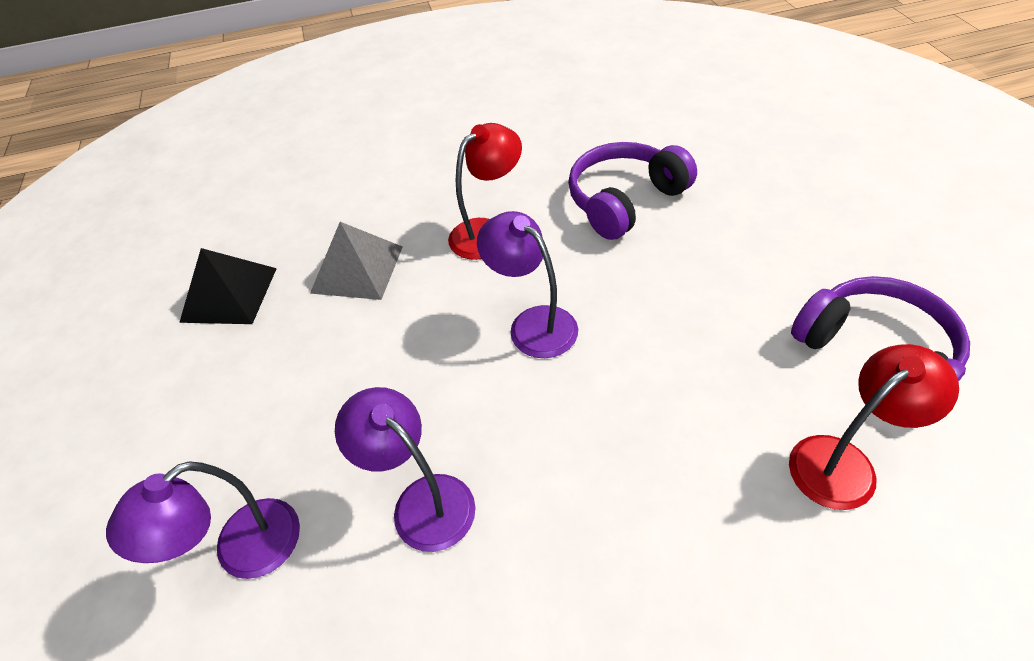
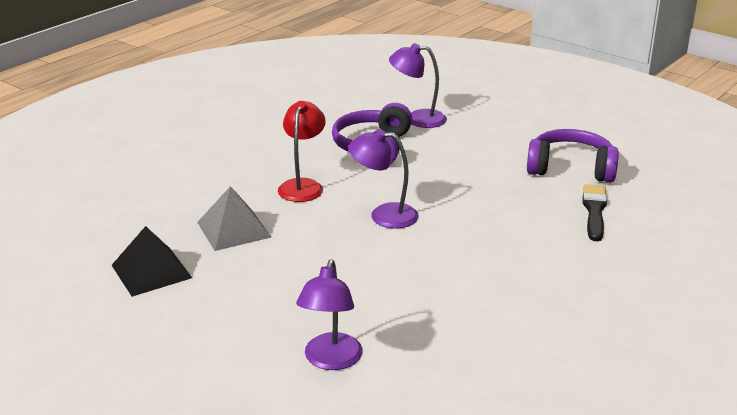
camera: 40 degrees left, 20 degrees down
(422, 501) = (409, 301): purple lamp -> purple lamp (417, 119)
(844, 462) = (594, 210): red lamp -> black brush

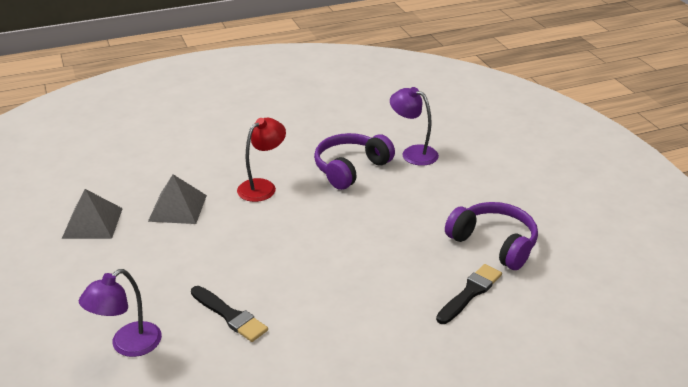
camera: 30 degrees right, 5 degrees up
(151, 271) = (92, 223): black pyramid -> grey pyramid
(384, 215) = (294, 234): purple lamp -> none
(403, 300) = (230, 316): none -> black brush

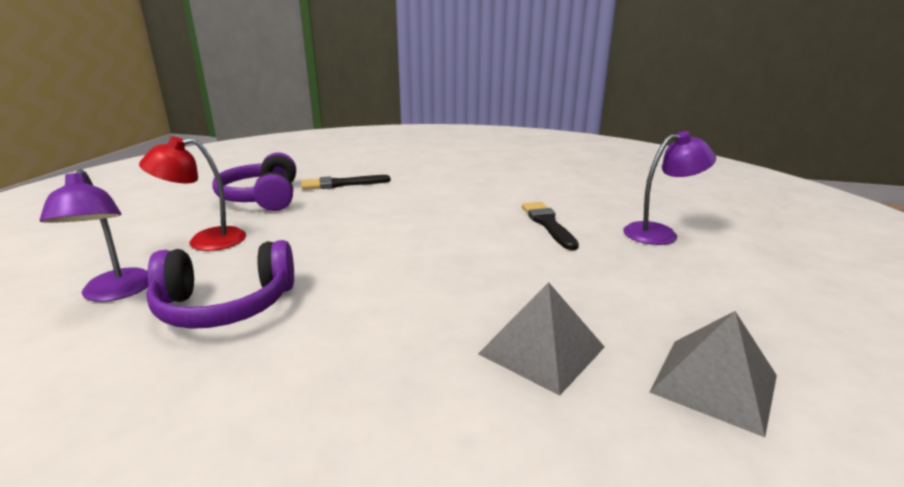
camera: 145 degrees left, 10 degrees down
(262, 186) = (377, 331): red lamp -> red lamp (205, 241)

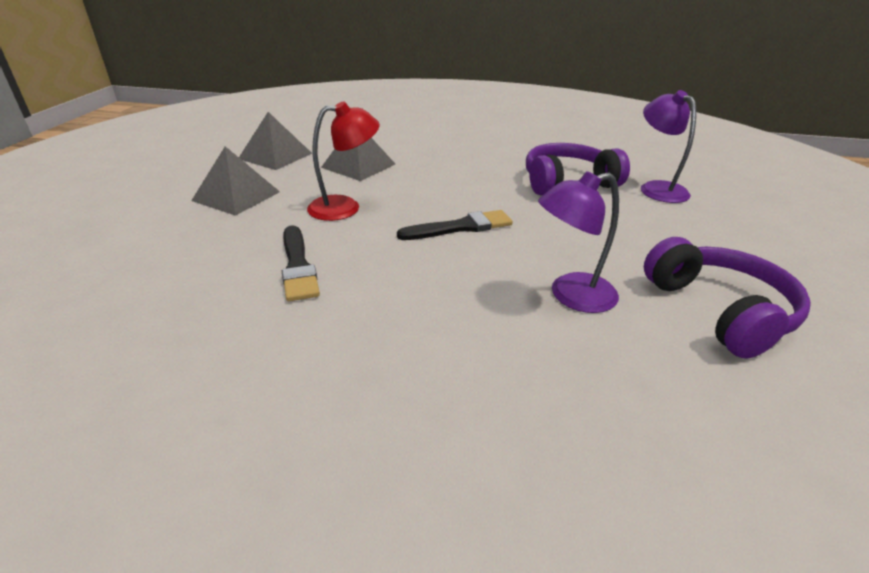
camera: 175 degrees right, 10 degrees up
(205, 241) = (670, 232): red lamp -> red lamp (345, 207)
(341, 184) = (638, 360): black brush -> black brush (460, 227)
(660, 233) = (171, 255): purple lamp -> purple lamp (571, 296)
(677, 291) = (236, 196): none -> grey pyramid

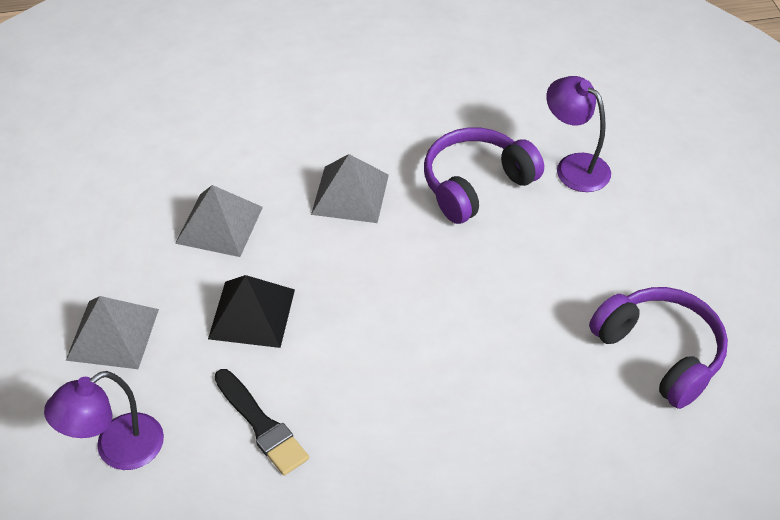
camera: 20 degrees left, 15 degrees up
(275, 156) = (100, 236): grey pyramid -> grey pyramid (350, 194)
(345, 207) = (252, 313): red lamp -> black pyramid
(460, 227) = (393, 308): black brush -> none
(571, 296) = (532, 377): purple lamp -> purple lamp (117, 450)

